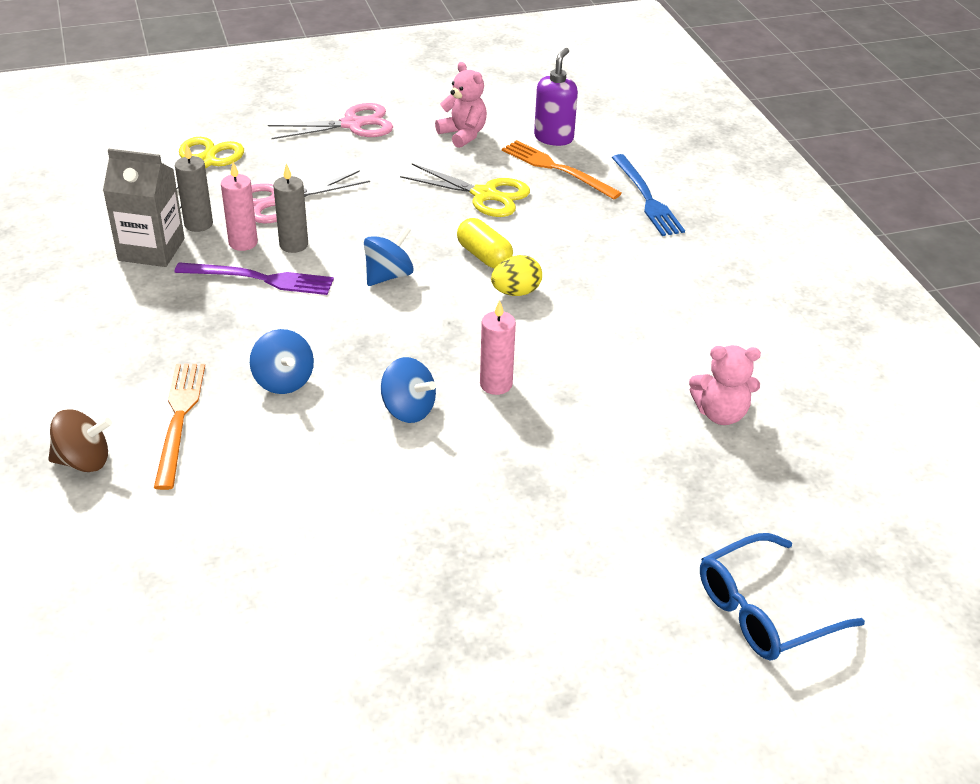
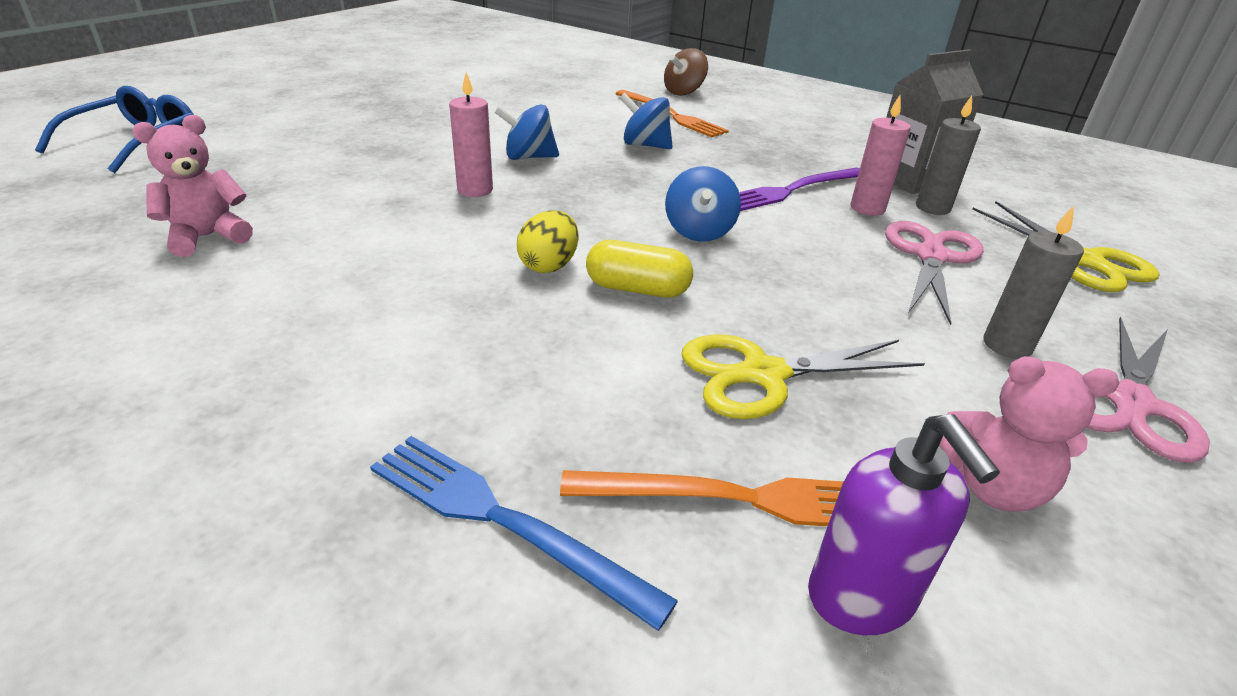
camera: 140 degrees right, 5 degrees down
(293, 245) = (828, 223): grey candle -> grey candle (1007, 345)

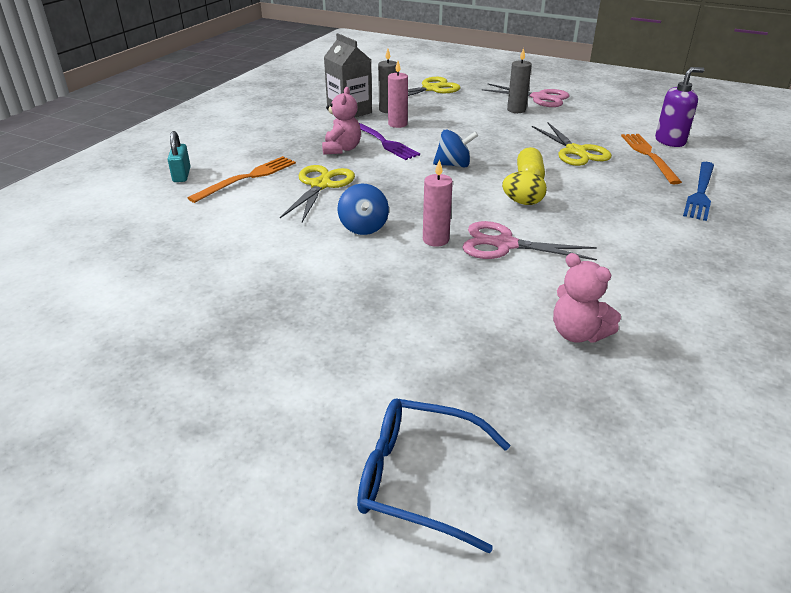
camera: 95 degrees left, 0 degrees up
(645, 145) = (320, 185): blue spinning top -> yellow scissors
(683, 92) = (181, 175): brown spinning top -> turquoise padlock
(931, 256) = (447, 115): pink scissors -> pink scissors (505, 244)
(991, 487) = (605, 121): pink teddy bear -> pink teddy bear (341, 149)

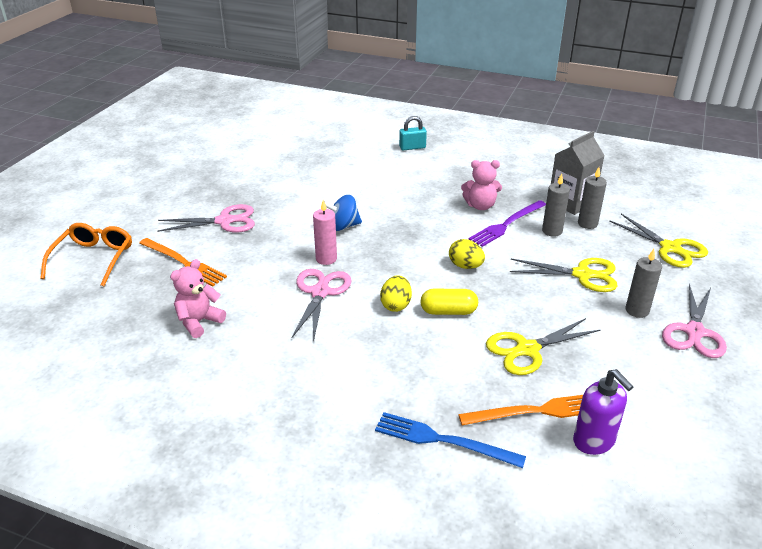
camera: 85 degrees right, 0 degrees up
(247, 178) = (413, 172): orange fork -> orange fork (183, 263)
(320, 185) = (408, 202): yellow scissors -> yellow scissors (582, 275)
(324, 324) = (224, 221): none -> pink scissors
(397, 124) = (552, 231): pink candle -> grey candle
(420, 479) = (93, 259): blue glasses -> orange glasses
(453, 165) = (465, 266): blue spinning top -> yellow egg

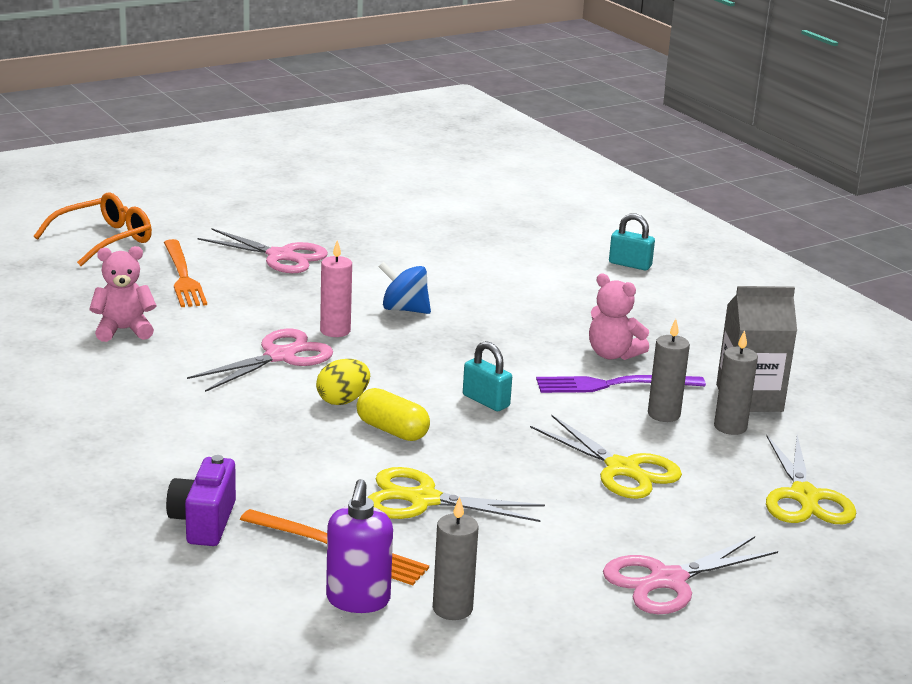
camera: 35 degrees right, 10 degrees down
(443, 440) = (204, 522): blue fork -> purple camera
(465, 266) = (486, 401): yellow egg -> turquoise padlock
(637, 310) = (629, 529): grey candle -> grey candle (452, 609)

